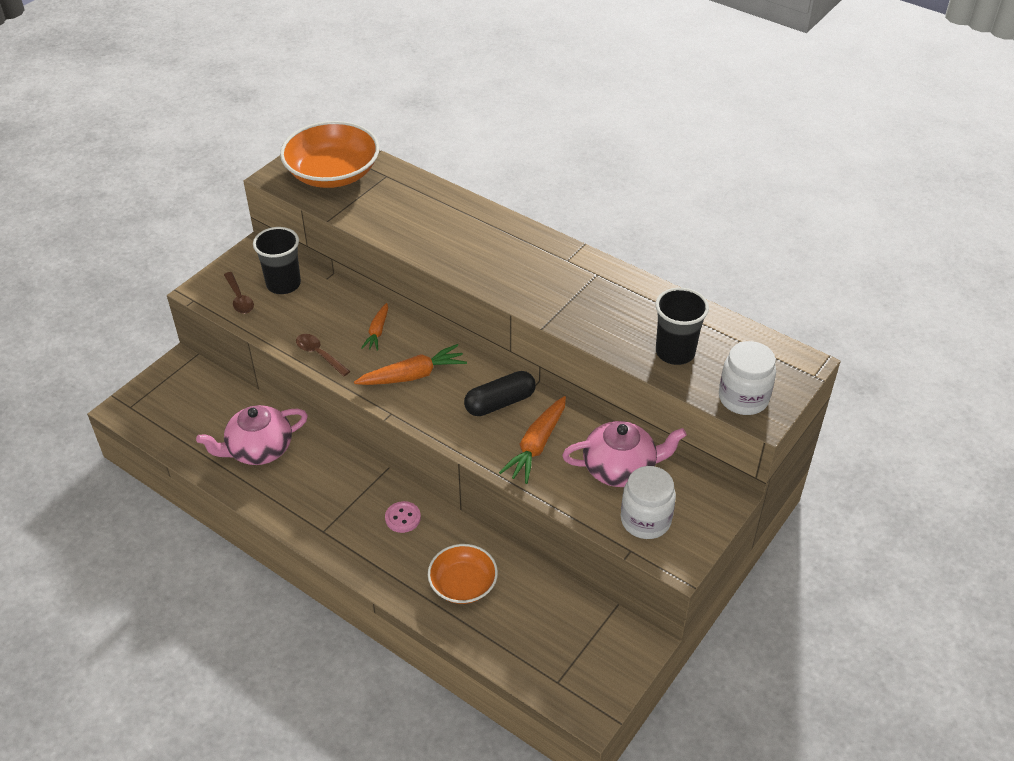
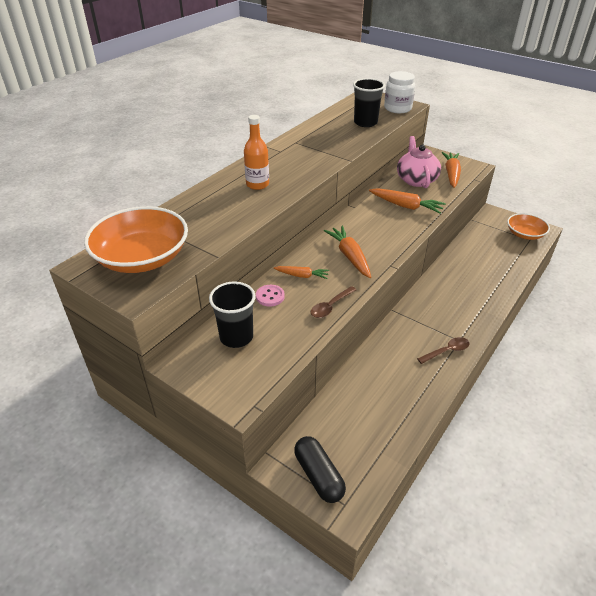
camera: 90 degrees left, 5 degrees down
(239, 298) = (254, 367): brown spoon -> brown spoon (447, 351)
(259, 449) = (387, 387): pink teapot -> none
(403, 518) = (436, 300): pink button -> pink button (270, 296)
(463, 584) = (479, 273): orange bowl -> orange bowl (525, 234)
(474, 242) = (257, 184): none -> orange bottle
(500, 403) = (371, 219): black capsule -> black capsule (318, 475)
(645, 520) = (451, 174): white jar -> orange carrot

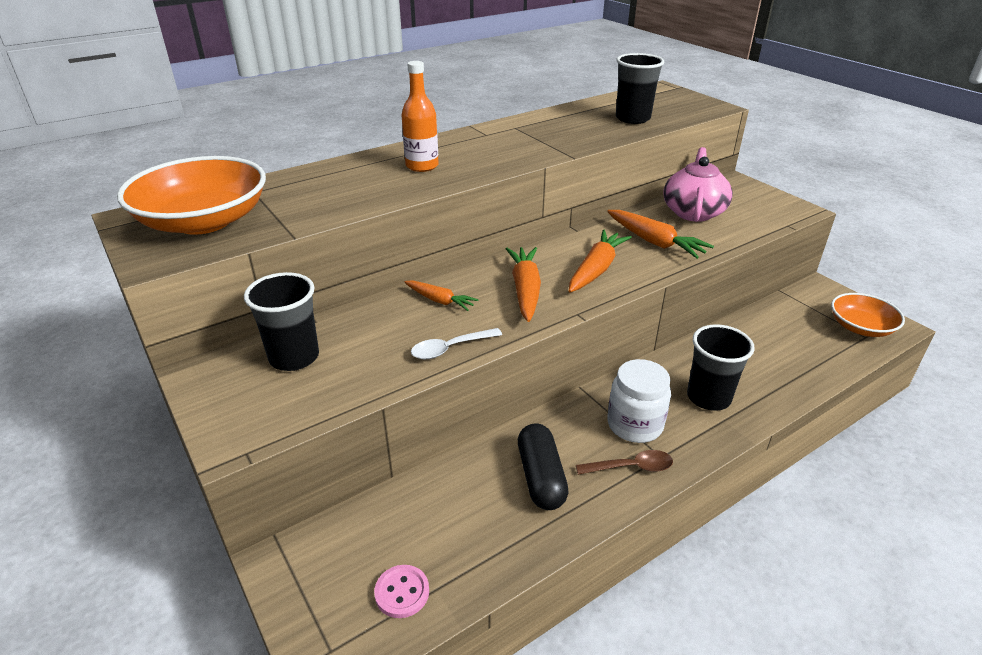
camera: 20 degrees right, 5 degrees down
(270, 296) = (377, 317): pink button -> pink button (402, 592)
(318, 475) = (322, 592): black capsule -> black capsule (541, 477)
(330, 306) = (450, 348): brown spoon -> white spoon
(397, 108) = (694, 108): white jar -> white jar (634, 425)
(451, 174) = (754, 213): orange carrot -> orange carrot (596, 269)
(466, 298) = (708, 397): none -> black cup

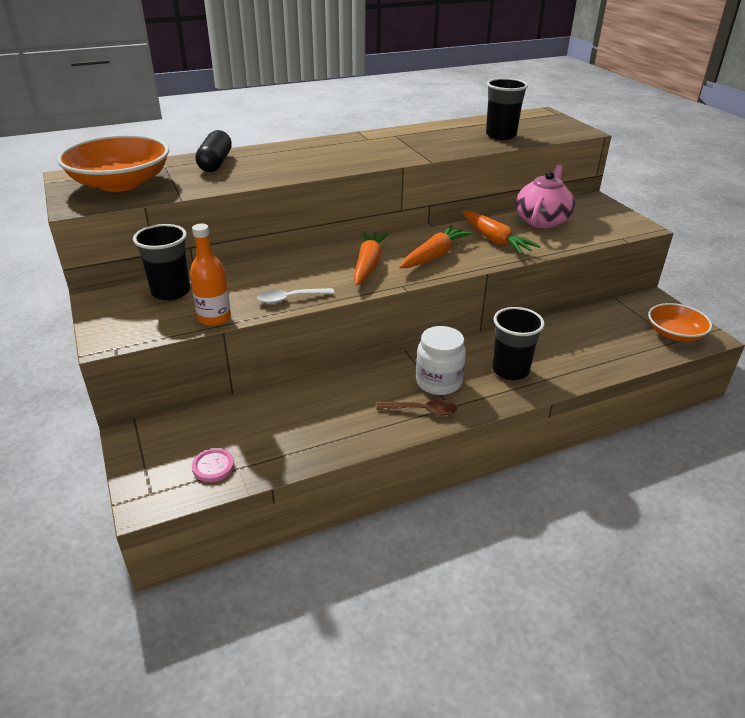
camera: 10 degrees right, 0 degrees up
(422, 166) = (303, 158): orange bottle -> orange bottle (214, 318)
(440, 301) = (296, 265): orange carrot -> none
(541, 477) = (347, 408): black capsule -> black capsule (215, 163)

